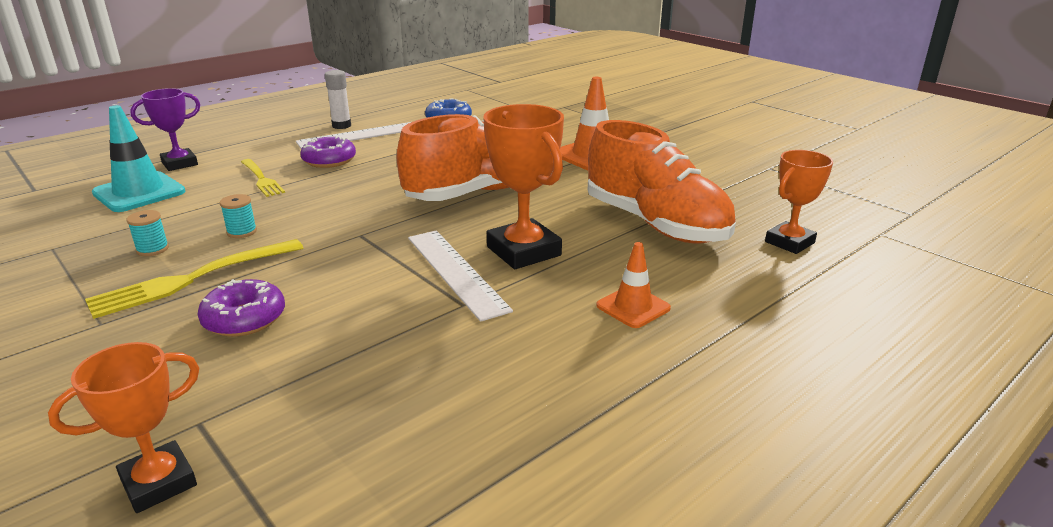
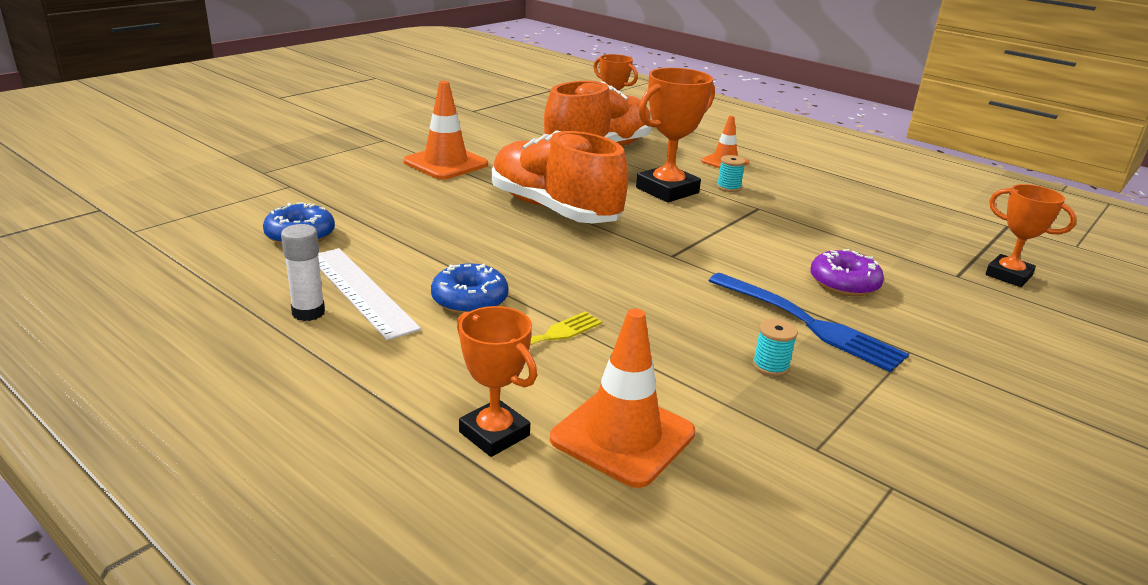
camera: 100 degrees left, 0 degrees up
(139, 192) = (622, 436): turquoise traffic cone -> orange traffic cone
(180, 164) = (494, 434): purple trophy -> orange trophy
(192, 279) = (808, 323): yellow fork -> blue fork
(242, 232) = (700, 319): turquoise spool -> turquoise spool (728, 187)
(329, 160) = (470, 300): purple donut -> blue donut
(455, 272) = (715, 212): white ruler -> none

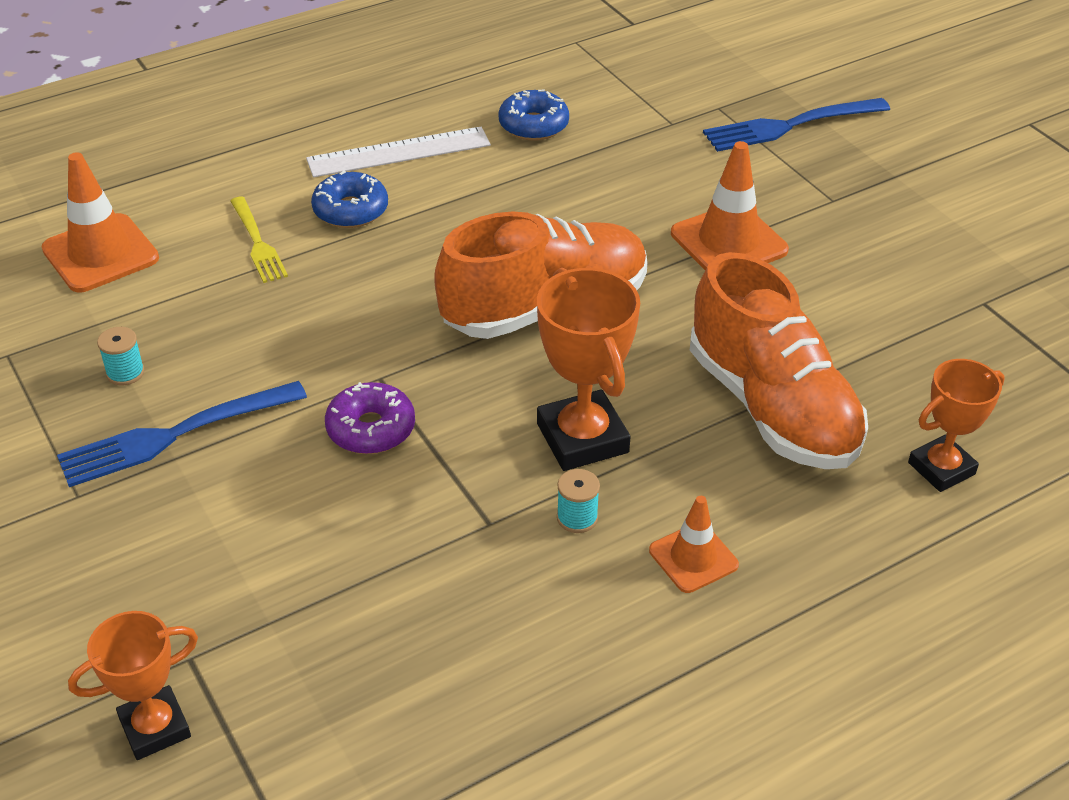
camera: 110 degrees right, 15 degrees up
(289, 151) = (790, 125): none -> blue fork
(308, 313) = (374, 124): white glue stick -> none
(494, 434) = (149, 194): orange trophy -> none
(844, 283) = (235, 512): purple donut -> purple donut (371, 429)

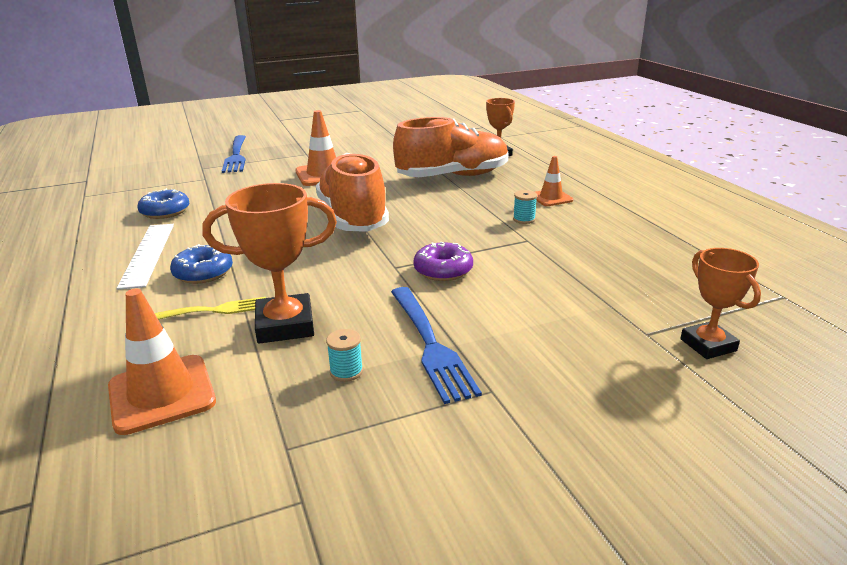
camera: 80 degrees left, 15 degrees down
(582, 438) = (465, 215): orange trophy -> orange trophy (285, 325)

